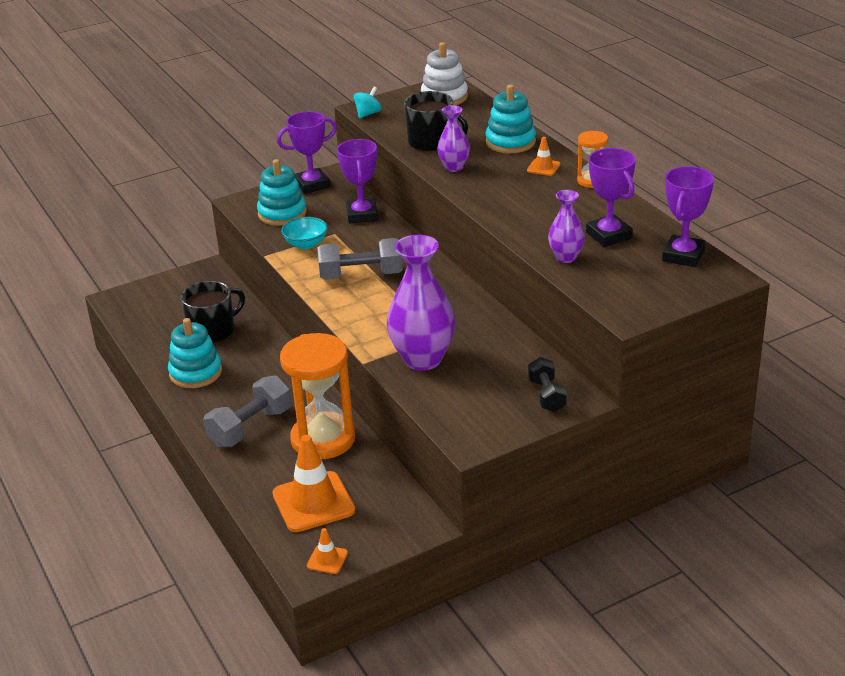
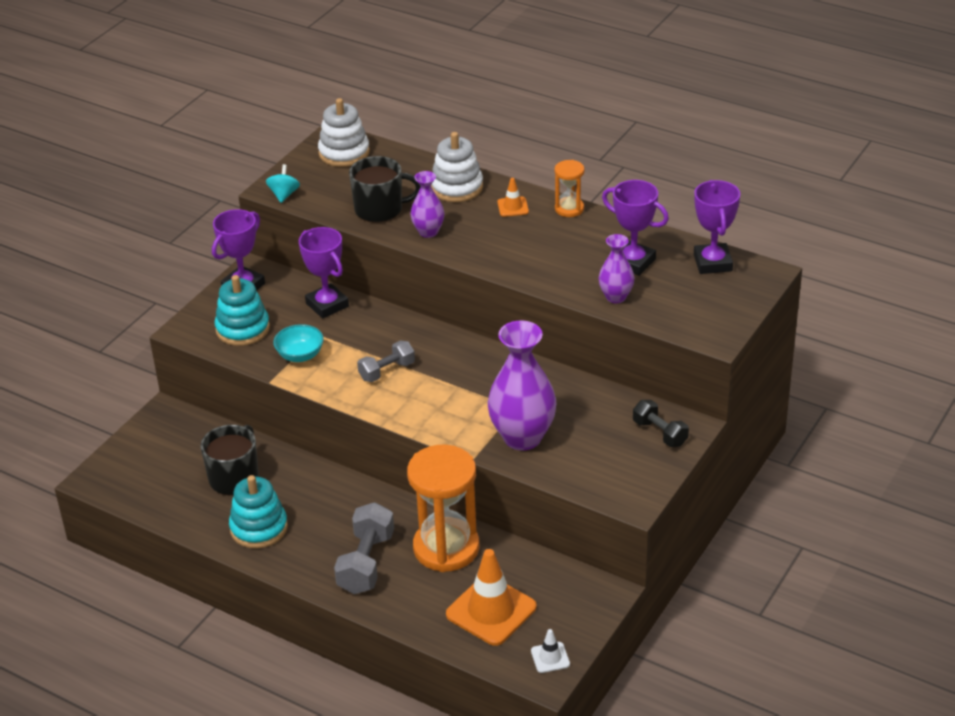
camera: 30 degrees left, 5 degrees up
(327, 559) = (550, 657): orange traffic cone -> white traffic cone
(361, 275) = (387, 371): grey dumbbell -> grey dumbbell, size x0.64
(510, 142) = (457, 187): turquoise stacking toy -> white stacking toy

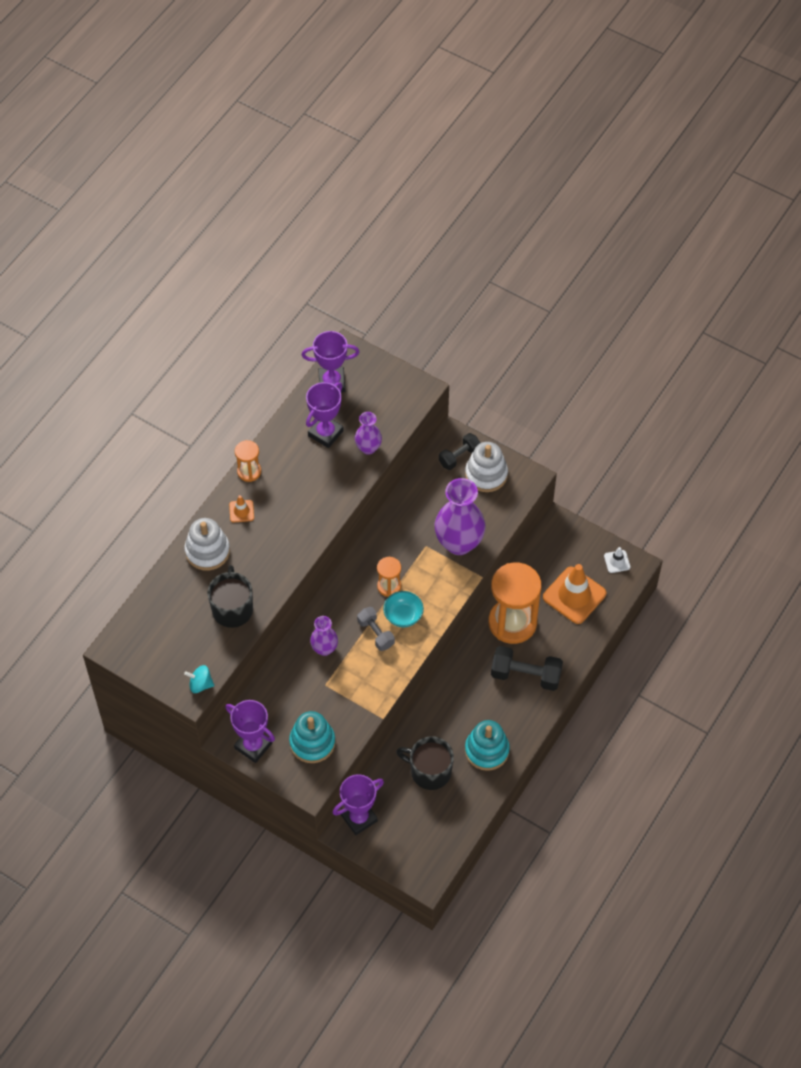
camera: 90 degrees left, 20 degrees up
(300, 355) = (351, 697): turquoise bowl -> turquoise bowl (403, 616)
(327, 305) = (286, 679): purple trophy -> purple trophy (359, 818)
(344, 153) = (141, 638): white stacking toy -> white stacking toy (486, 474)
(366, 563) = (525, 675): grey dumbbell -> black dumbbell
(428, 232) = (269, 573): purple vase -> purple vase (324, 648)
(454, 379) = (389, 586): none -> orange hourglass

